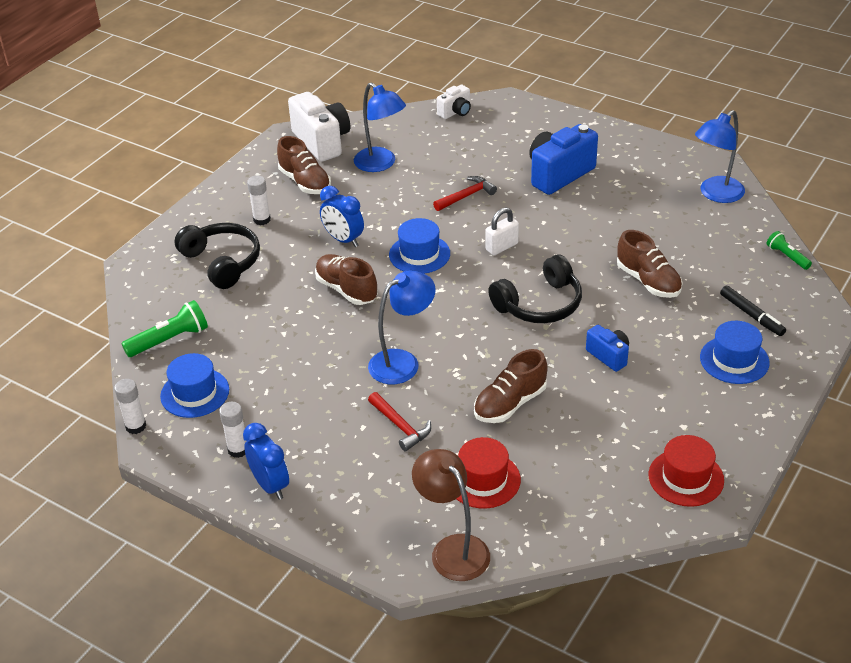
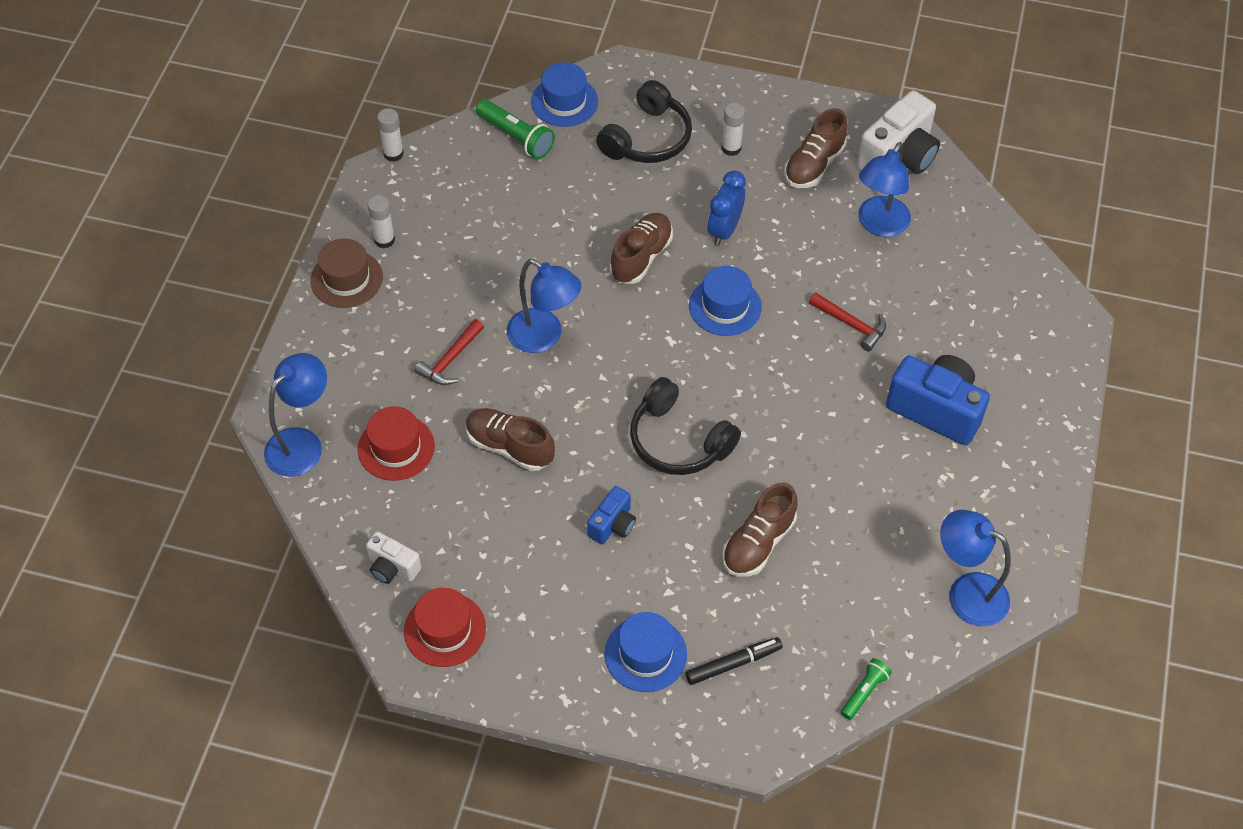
camera: 70 degrees right, 15 degrees up
(195, 393) = (449, 182): blue hat -> blue hat (564, 101)
(270, 485) = (346, 279): blue clock -> brown hat
(453, 549) = (302, 443): brown lamp -> blue lamp
(455, 112) = (1022, 271): white camera -> white camera (392, 567)
(502, 247) = (768, 381): white padlock -> none
(751, 315) = (733, 663): black marker -> black marker turned 150 degrees counterclockwise

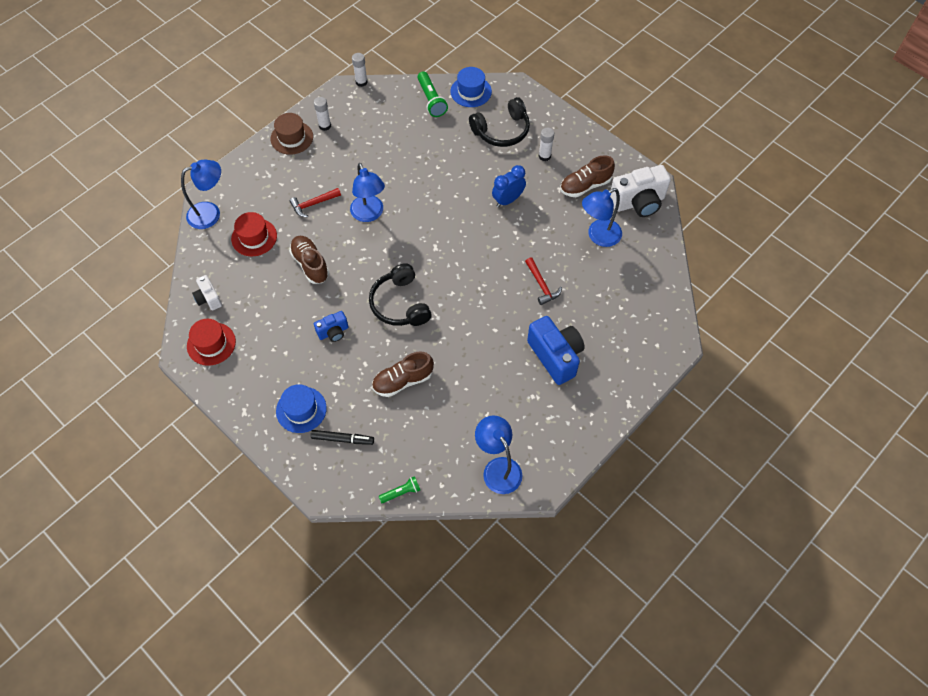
camera: 30 degrees right, 5 degrees up
(641, 257) = (451, 194): brown shoe -> none
(725, 306) = (478, 242): blue hat -> none

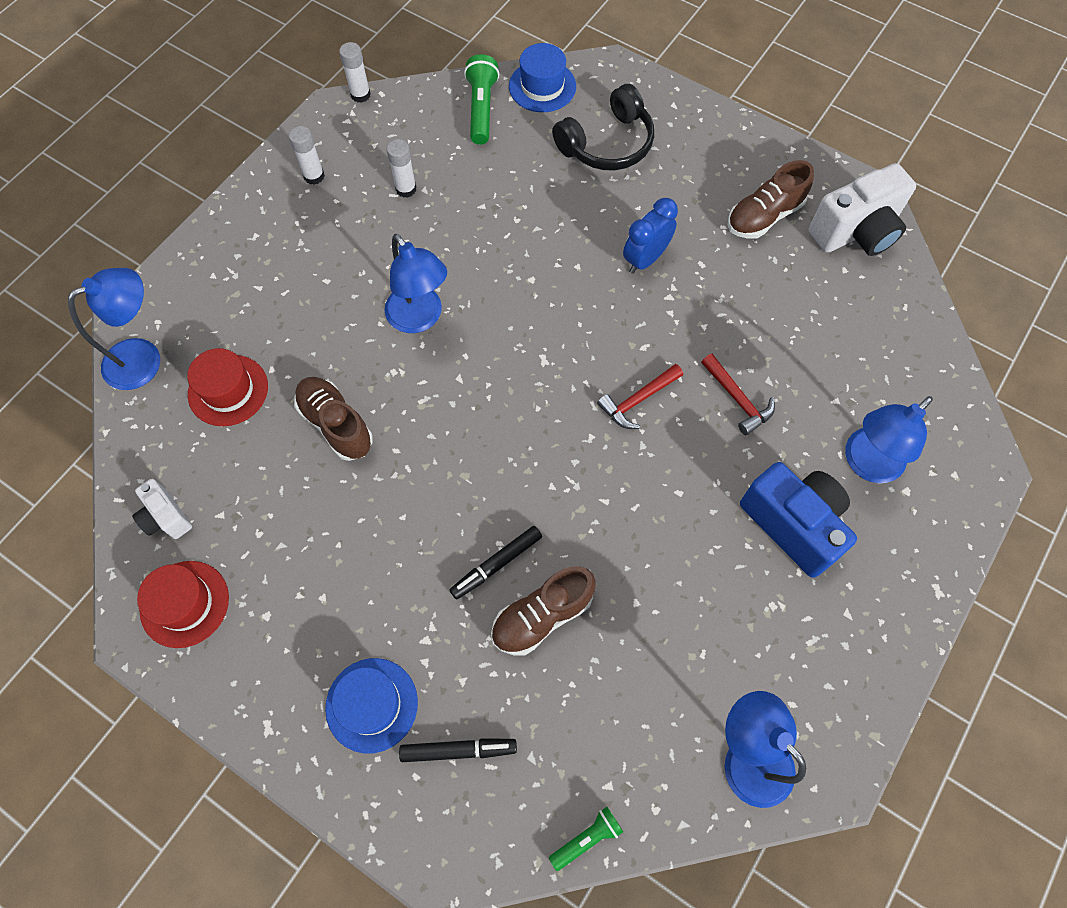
camera: 10 degrees left, 5 degrees up
(292, 138) = (262, 204): brown hat -> none
(313, 204) = (320, 315): red hammer -> red hammer (638, 400)
(333, 332) = (401, 544): blue camera -> none
(384, 351) = (496, 564): none -> black marker
(400, 304) = (506, 472): black headphones -> none
(431, 100) = (481, 109): green flashlight -> green flashlight turned 150 degrees counterclockwise
(544, 156) = (686, 176): white glue stick -> white glue stick (406, 189)
(598, 236) = (808, 299): blue lamp -> blue lamp (866, 464)

